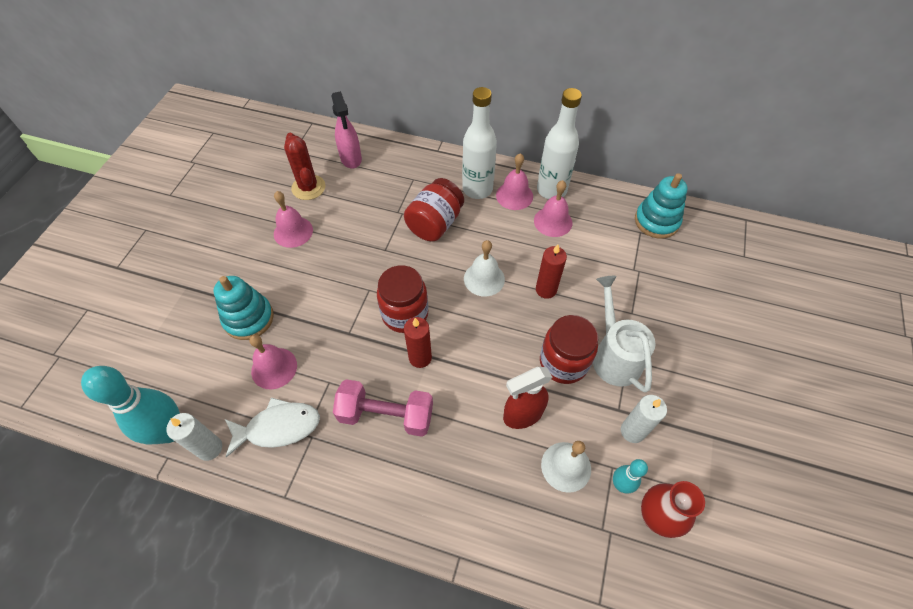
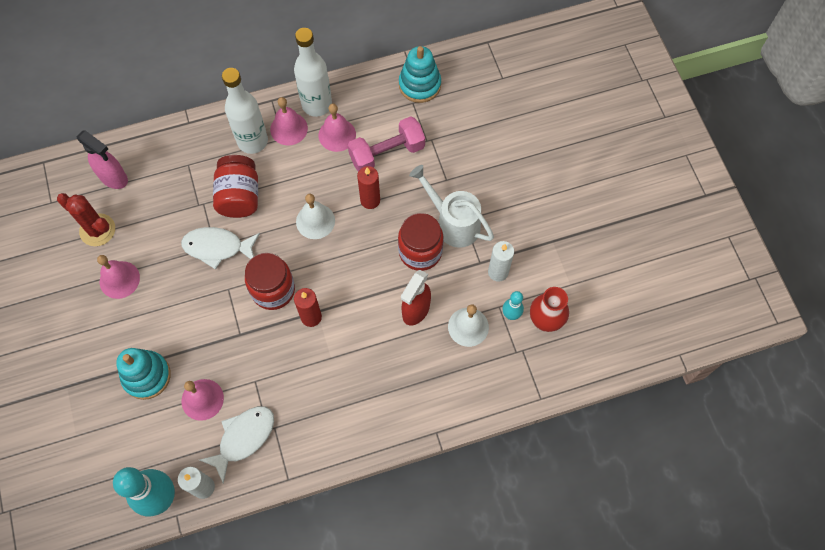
camera: 35 degrees left, 10 degrees up
(386, 252) = (217, 247): none -> white fish
(386, 415) = (317, 376): pink dumbbell -> pink dumbbell (387, 153)

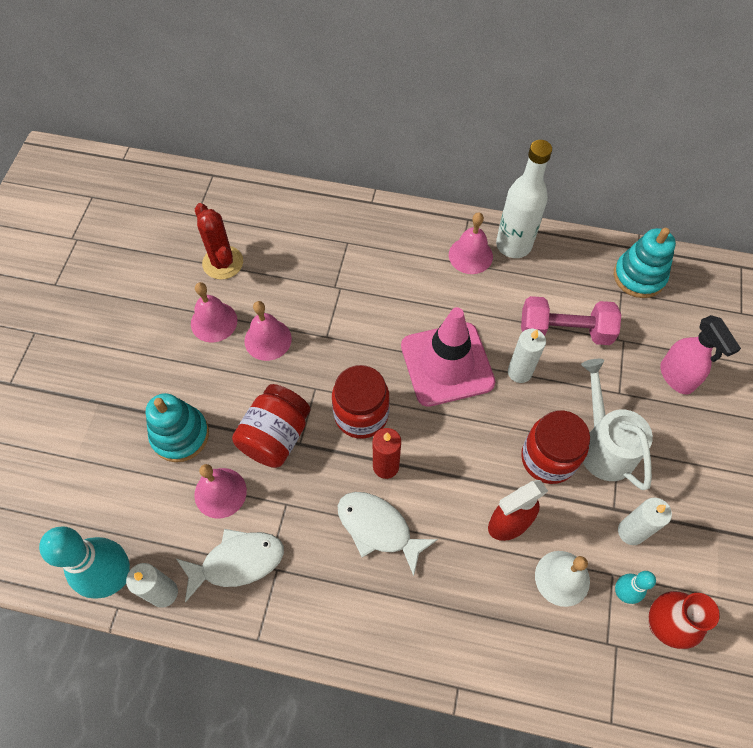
camera: 30 degrees right, 5 degrees down
(114, 178) = (268, 221): pink spray bottle -> pink spray bottle (676, 377)
(217, 247) = (329, 339): white fish -> white fish (378, 528)
(239, 196) = (381, 299): red jar -> red jar (275, 436)
(252, 141) = (426, 250): white bottle -> none
(315, 221) = (447, 364): white bell -> pink traffic cone
(337, 135) = (519, 285): pink bell -> pink bell (268, 339)
(370, 200) = (519, 372): red candle -> white candle

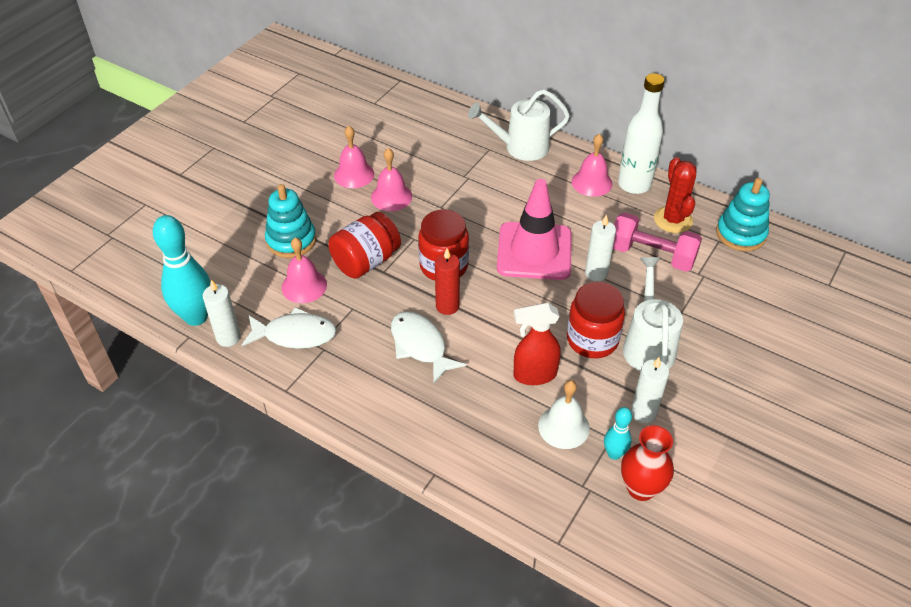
camera: 20 degrees right, 15 degrees down
(223, 263) = (380, 138): red cactus -> red cactus (673, 220)
(379, 231) = (520, 147): none -> white watering can
(676, 377) = (741, 315): pink spray bottle -> none

